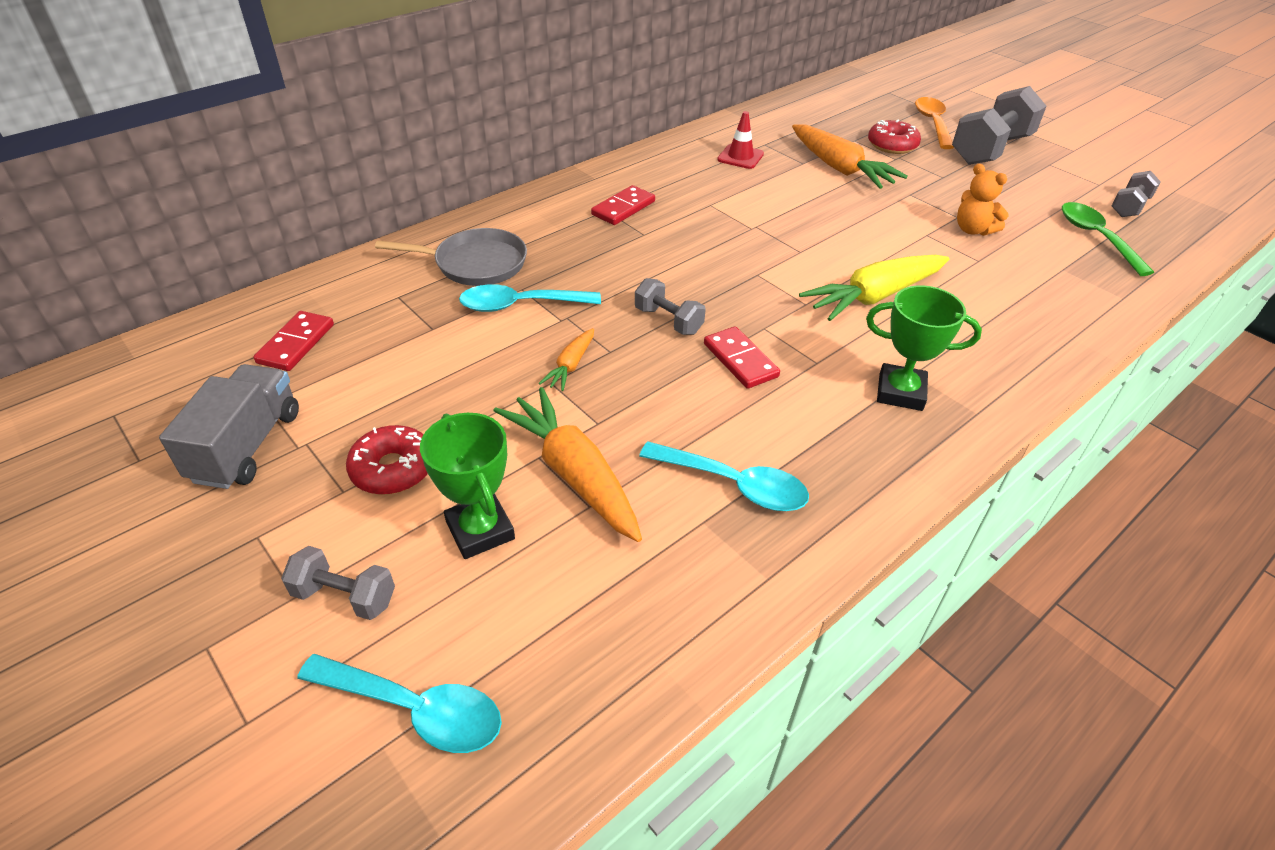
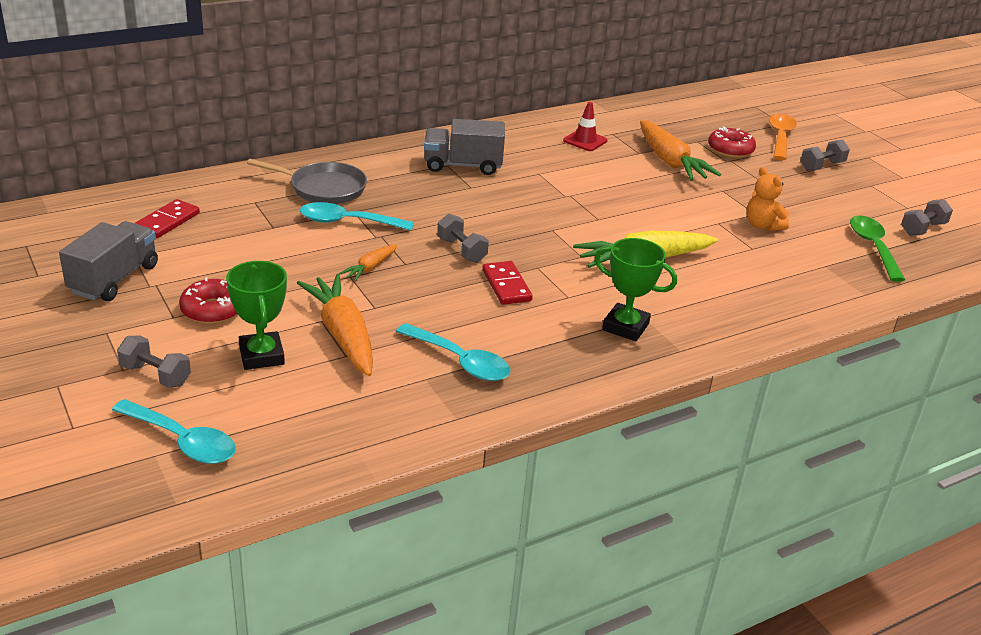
camera: 10 degrees right, 10 degrees down
(623, 208) = (463, 165): red domino -> grey truck
(990, 150) = (822, 166): grey dumbbell -> grey dumbbell, size x0.52

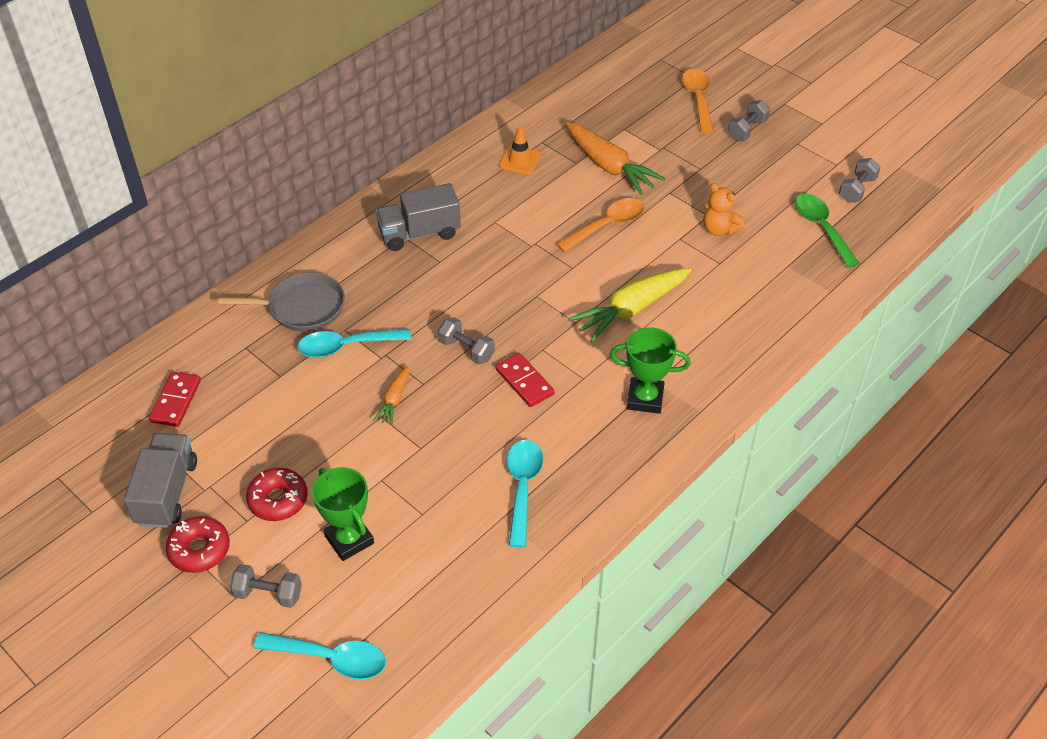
camera: 15 degrees left, 15 degrees up
(343, 335) = (408, 490): orange carrot -> none
(460, 361) = (522, 487): turquoise spoon -> turquoise spoon turned 105 degrees counterclockwise
(585, 140) = (520, 161): red traffic cone -> orange traffic cone
(648, 199) = (607, 225): none -> orange spoon
(730, 150) = (658, 132): red donut -> red donut (199, 550)

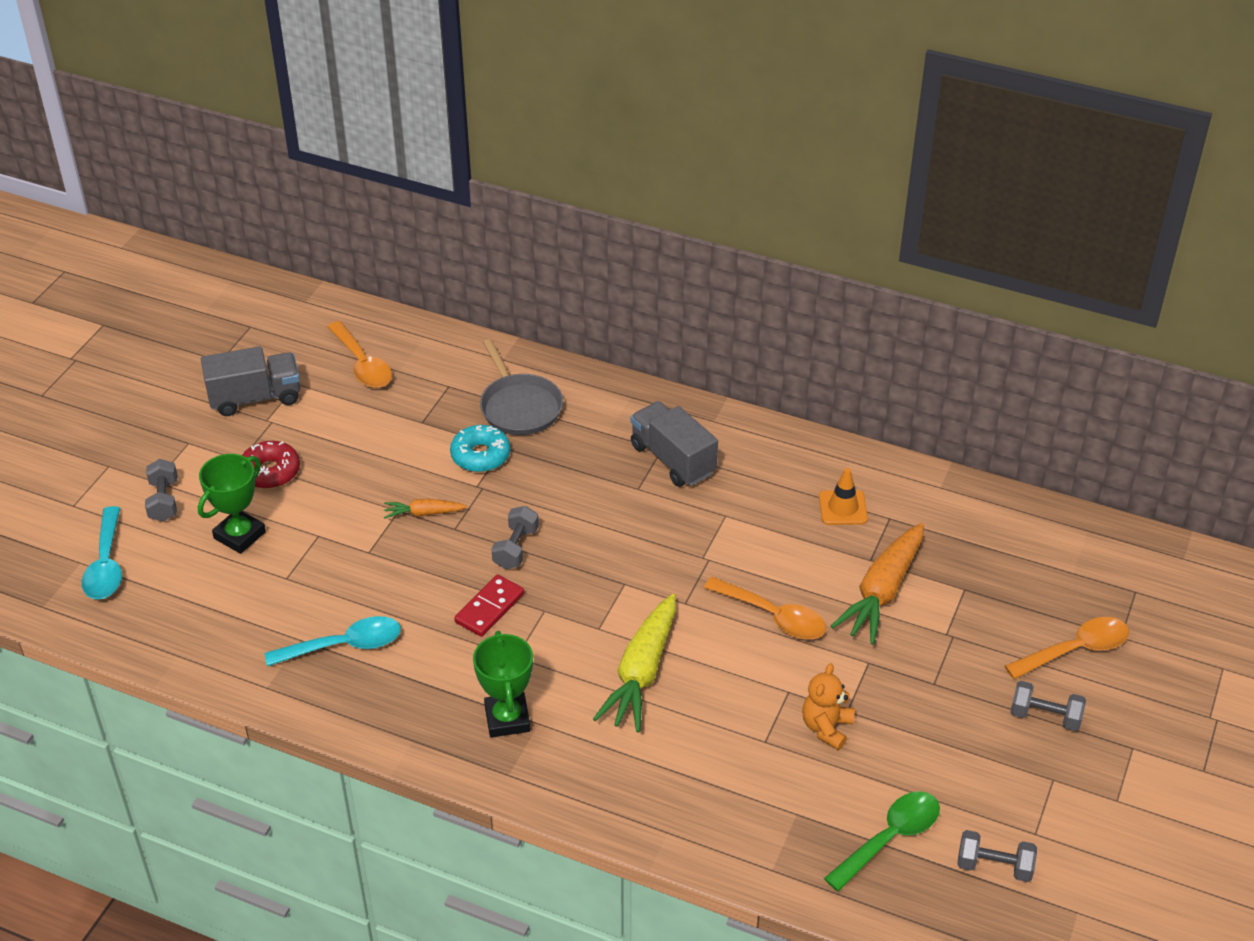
camera: 70 degrees right, 5 degrees down
(176, 401) = (362, 364): red domino -> orange spoon
(199, 550) = (199, 440): red donut -> none
(346, 346) = (480, 456): turquoise spoon -> turquoise donut
(631, 310) = (641, 673): yellow carrot -> yellow carrot turned 105 degrees counterclockwise

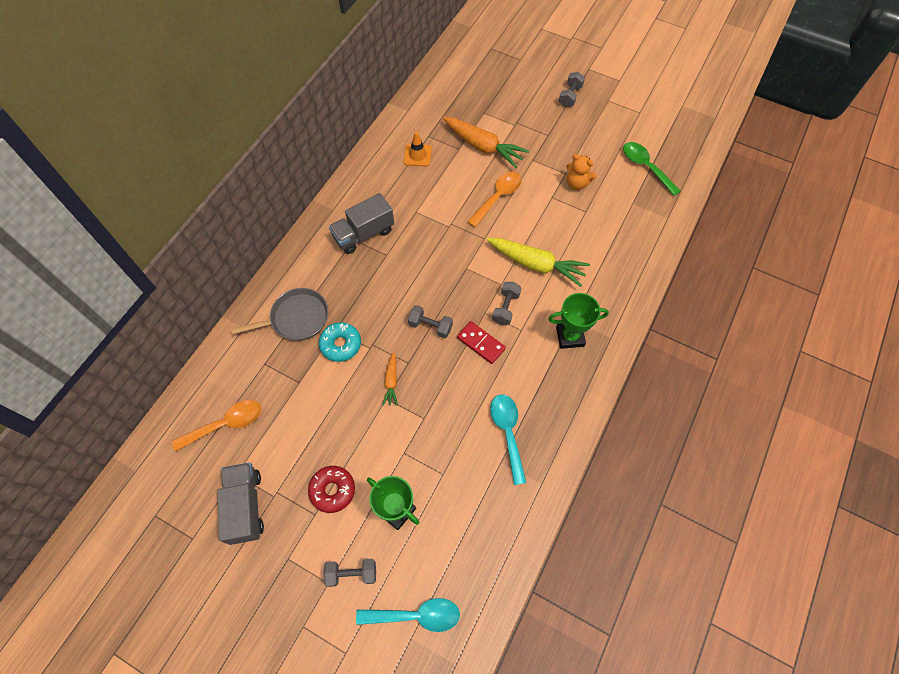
camera: 85 degrees left, 20 degrees up
(994, 866) = (659, 130): grey dumbbell -> grey dumbbell (505, 308)
(1075, 650) = (528, 77): orange spoon -> none

